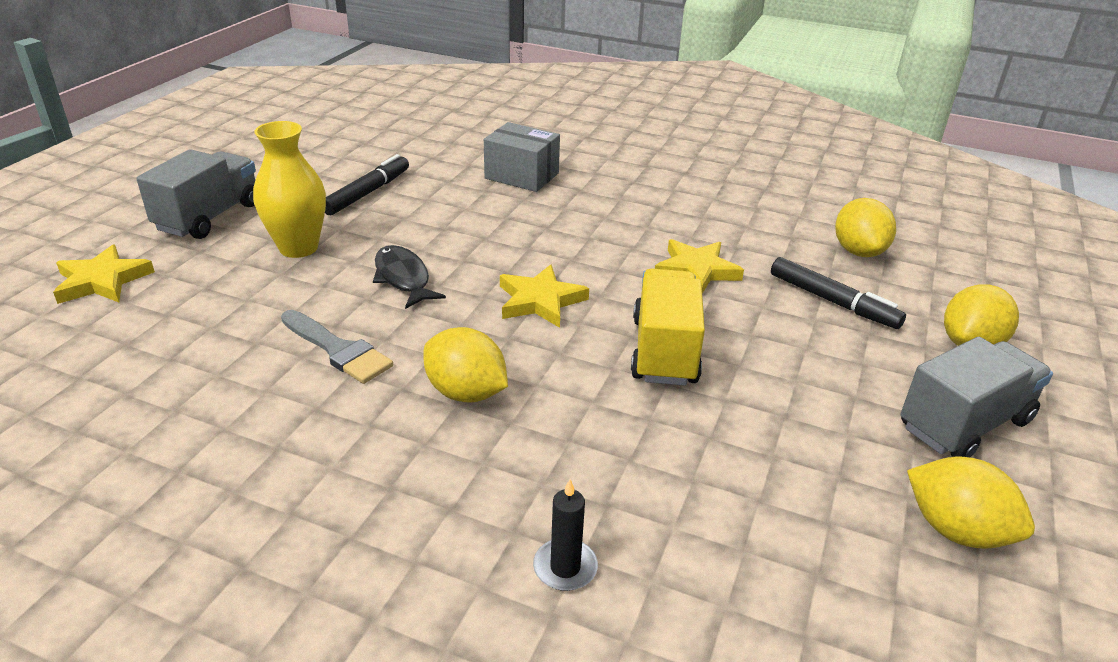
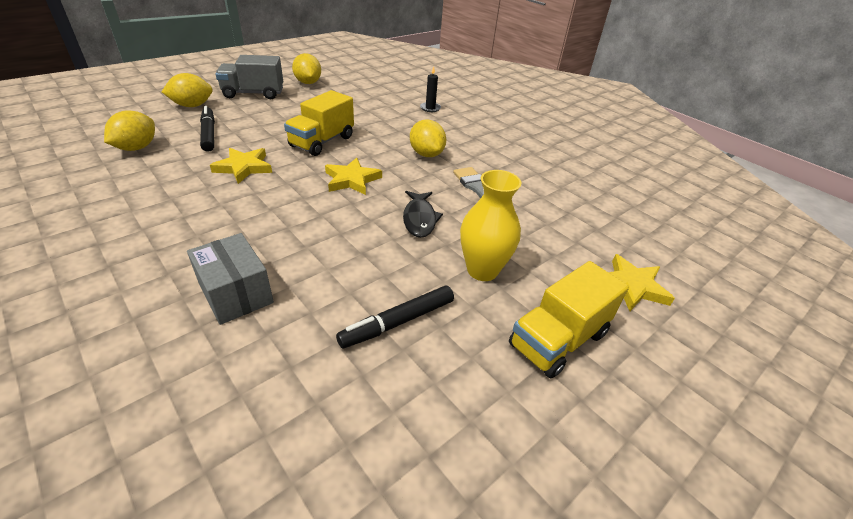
camera: 155 degrees left, 5 degrees up
(209, 217) = (558, 339): grey truck -> yellow truck

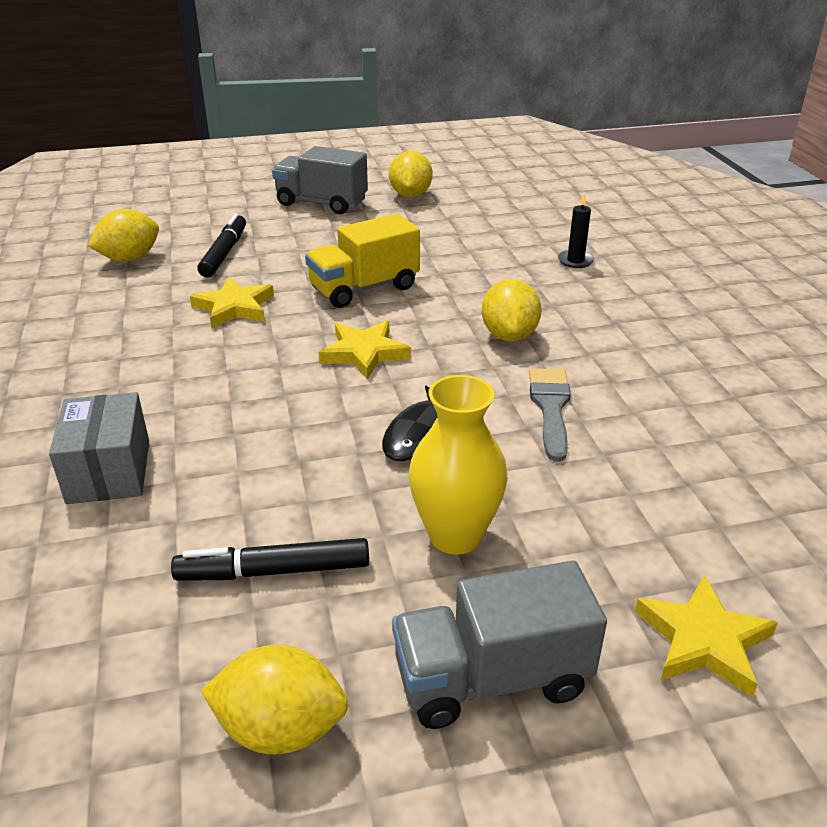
camera: 30 degrees right, 5 degrees down
(192, 106) = (231, 210): yellow lemon -> yellow lemon (280, 729)
(558, 339) = (491, 678): yellow truck -> grey truck

